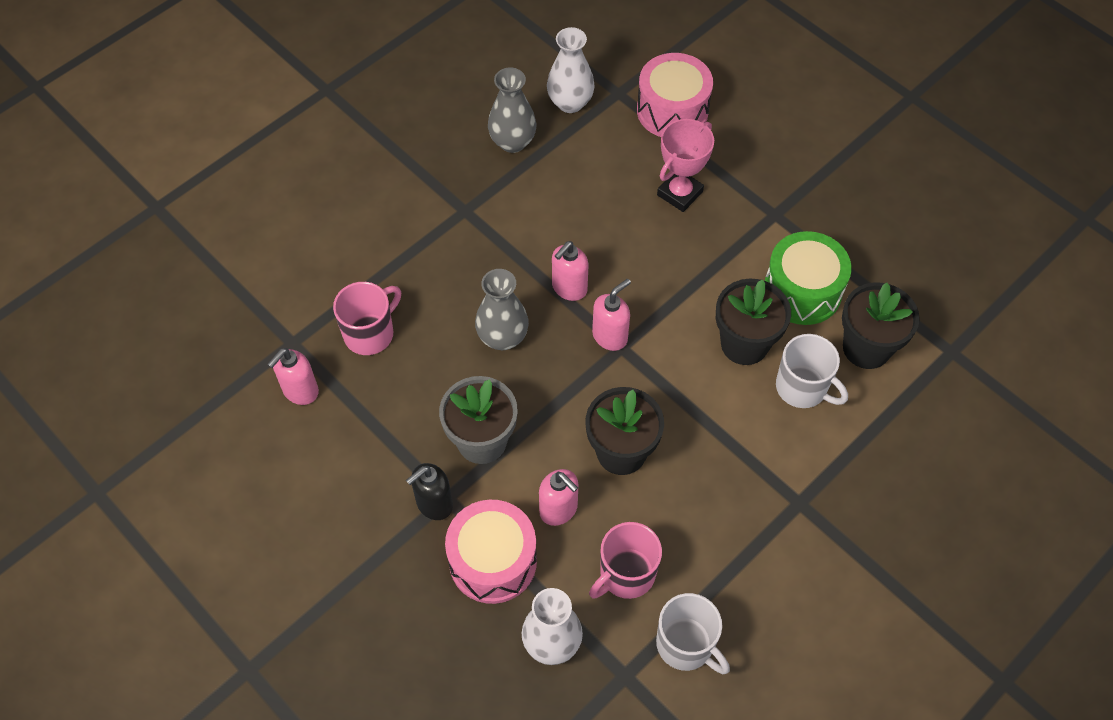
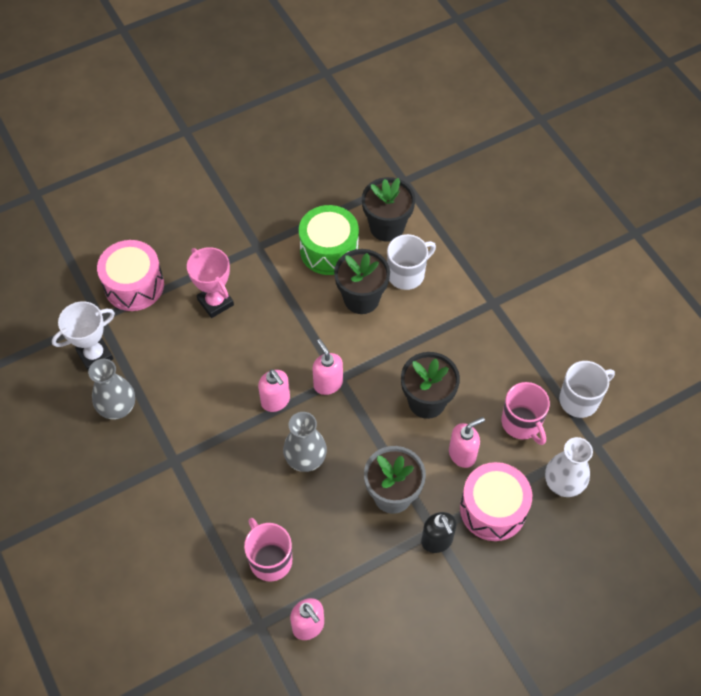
camera: 75 degrees left, 0 degrees up
(570, 103) = (95, 355): white vase -> white trophy

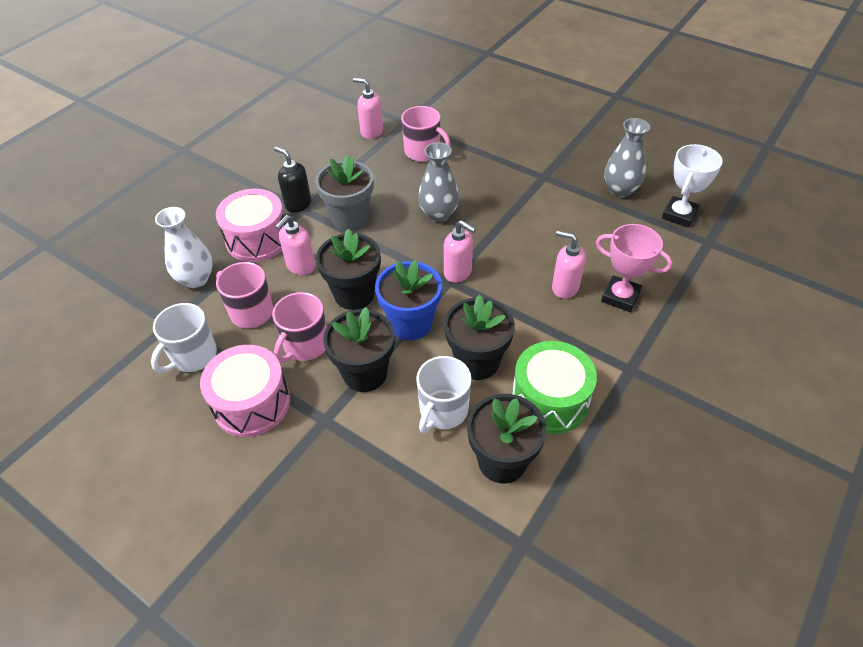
camera: 155 degrees right, 10 degrees down
(134, 285) = (710, 280): pink drum -> pink drum (251, 403)
(276, 401) = (495, 242): pink soap dispenser -> pink soap dispenser (564, 287)
(393, 352) = (411, 324): none -> blue flower pot
(449, 325) = (365, 373): none -> black flower pot
(486, 370) = (305, 345): none -> pink mug

